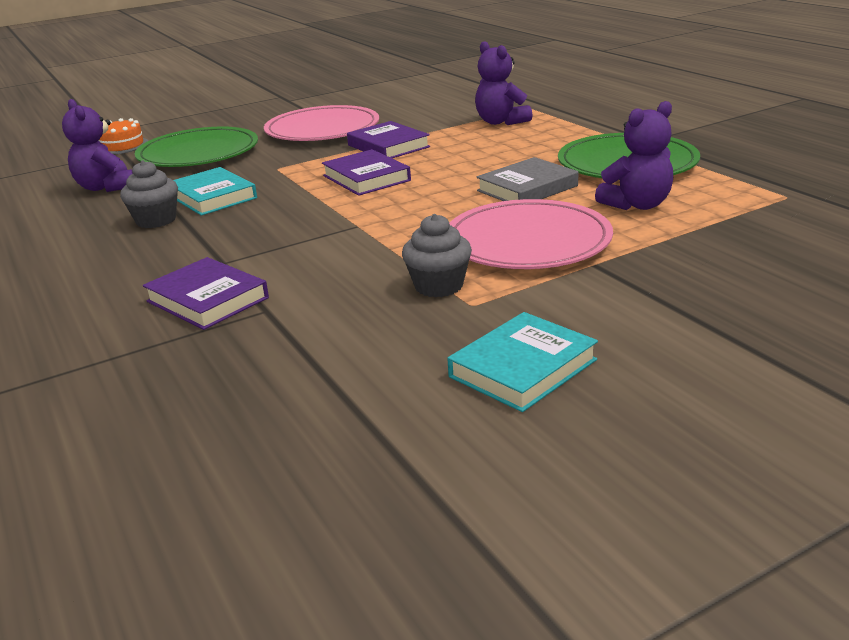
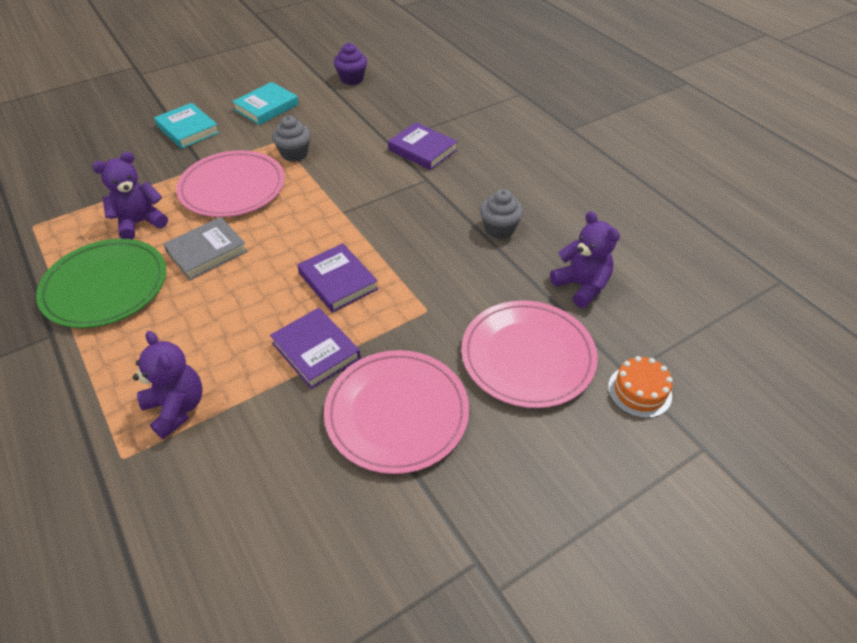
camera: 175 degrees right, 20 degrees up
(198, 153) = (527, 356): green plate -> pink plate
(212, 197) = (469, 260): turquoise book -> turquoise book (188, 129)
(312, 453) = (352, 79): none -> purple cupcake

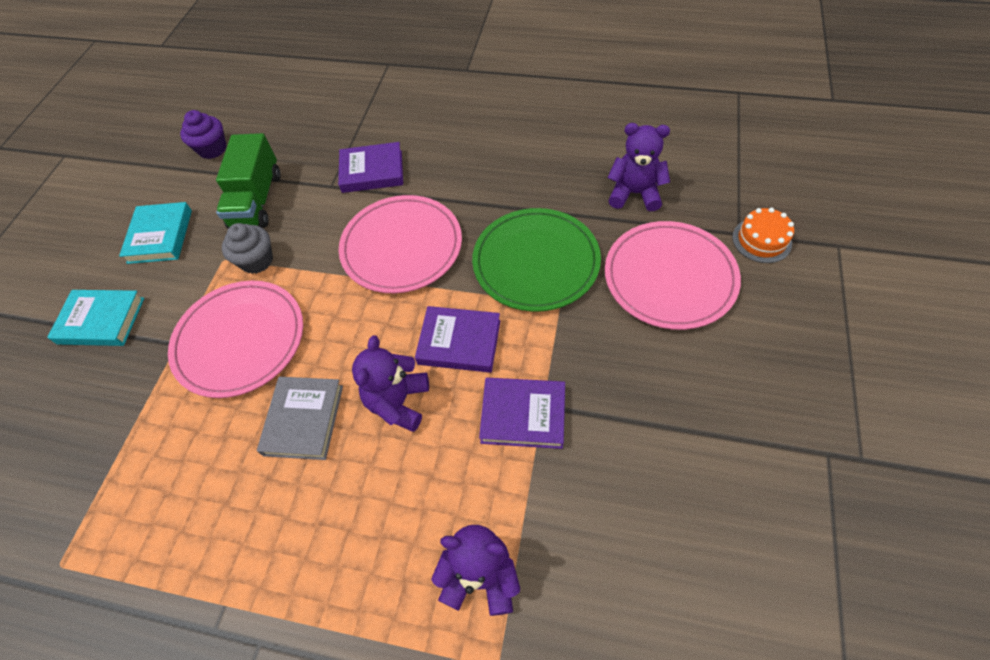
camera: 40 degrees left, 10 degrees up
(105, 286) = (246, 544): green plate -> green plate (536, 262)
(140, 223) = (189, 453): purple teddy bear -> purple teddy bear (398, 402)
(337, 122) = (256, 200): none -> green truck
(397, 413) = (646, 404): pink plate -> pink plate (401, 247)
(499, 229) = (522, 194): grey cupcake -> none

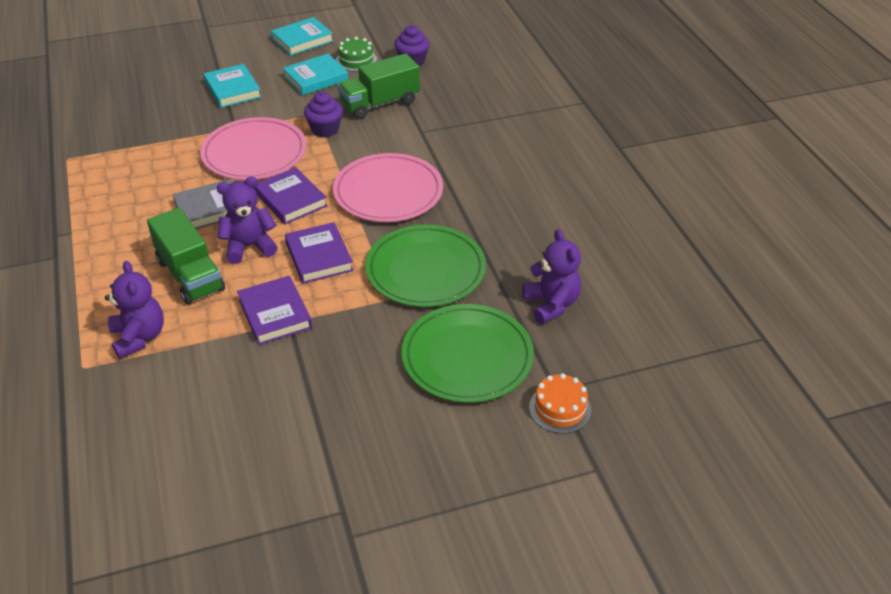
camera: 55 degrees right, 15 degrees down
(78, 222) = (302, 40): none -> turquoise book
(164, 191) = (356, 60): none -> green cake
(257, 261) = (325, 129): grey cupcake -> purple cupcake
(372, 171) = (453, 145): purple book -> purple book (291, 200)
(406, 481) = (190, 275): none -> green truck
(669, 277) = (467, 357): pink plate -> green plate

